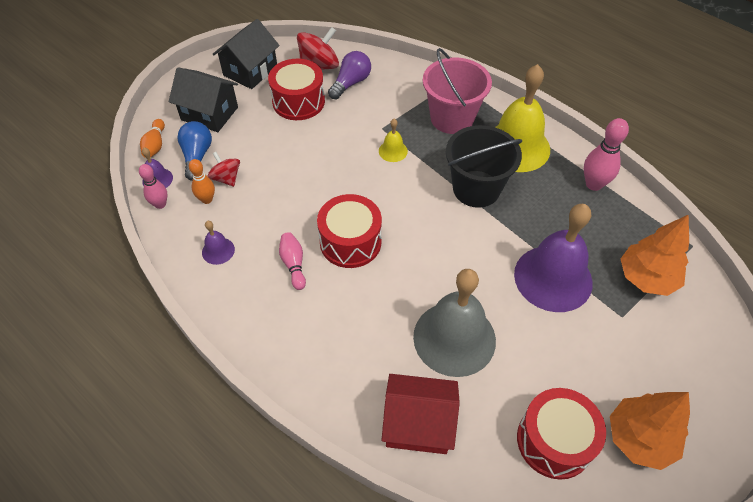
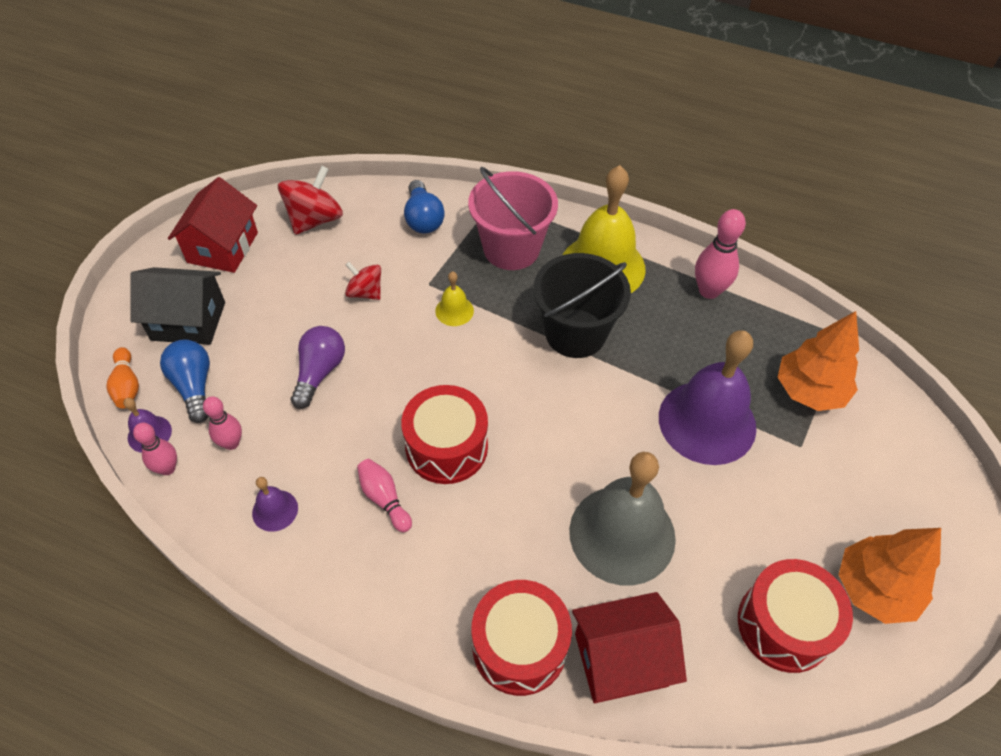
camera: 20 degrees left, 0 degrees up
(207, 199) = (231, 443): orange bowling pin -> pink bowling pin
(226, 178) = (247, 406): red spinning top -> red spinning top (365, 292)
(250, 71) = (223, 247): black house -> red house
(298, 101) = (305, 274): red drum -> red drum (519, 646)
(351, 83) = (365, 233): purple light bulb -> purple light bulb (319, 372)
(395, 82) = (423, 218): none -> blue light bulb

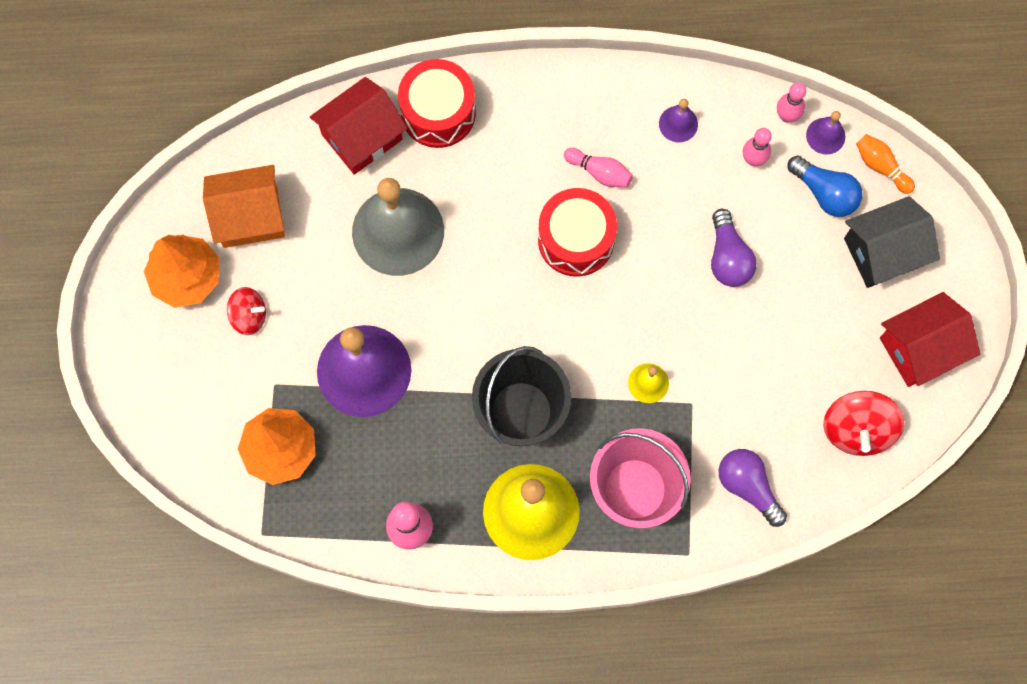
camera: 155 degrees right, 20 degrees up
(223, 247) = (920, 348): red house -> red house turned 75 degrees clockwise
(365, 292) = (745, 363): red spinning top -> red spinning top (249, 316)
(423, 218) = (748, 487): blue light bulb -> purple light bulb
(784, 625) = (250, 216): red drum -> orange house

